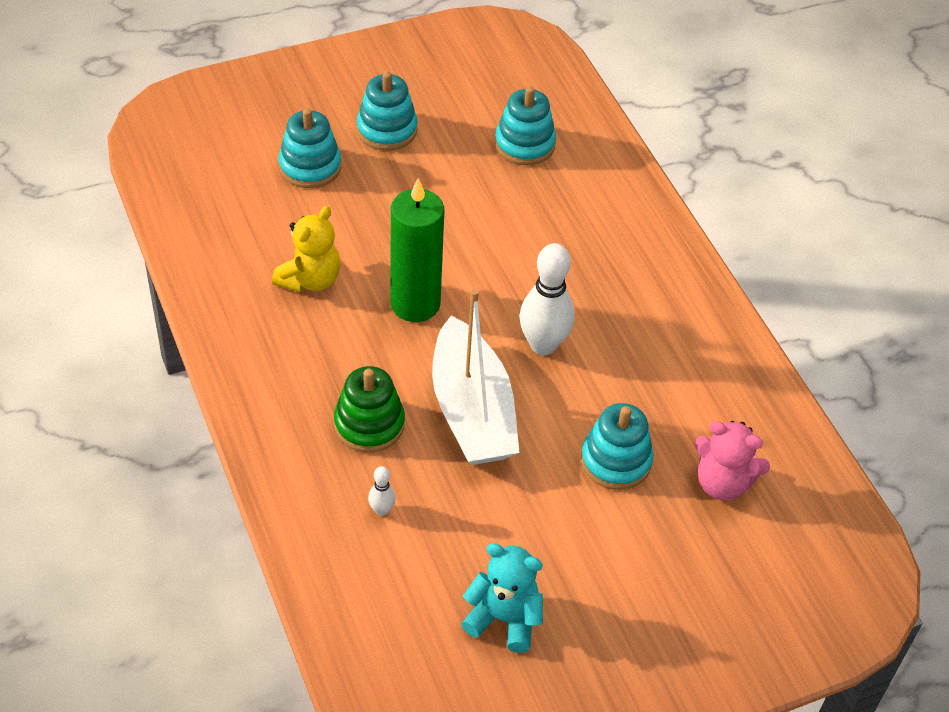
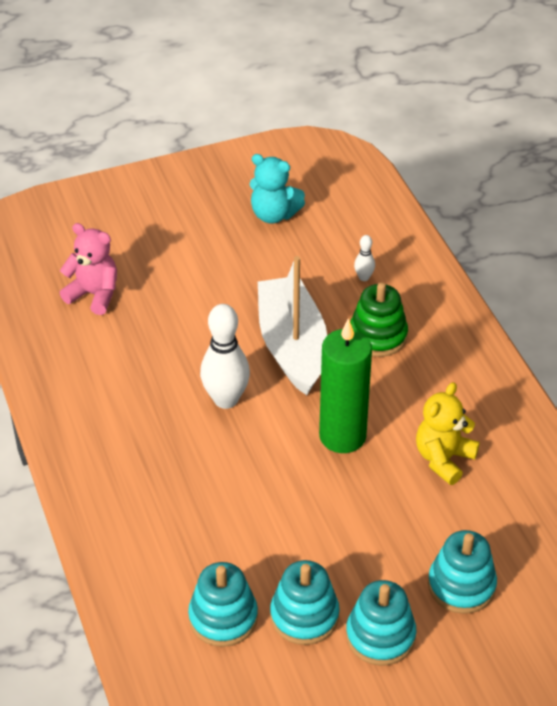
camera: 175 degrees left, 5 degrees down
(616, 461) = (176, 310): turquoise stacking toy -> turquoise stacking toy (304, 616)

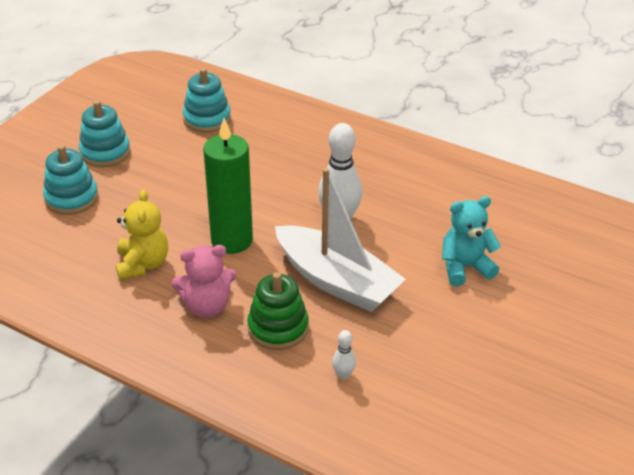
camera: 140 degrees right, 5 degrees down
(94, 294) = (524, 235): pink teddy bear -> pink teddy bear (207, 306)
(274, 214) = (492, 389): turquoise teddy bear -> turquoise teddy bear (465, 267)
(304, 616) = (160, 140): turquoise stacking toy -> none

